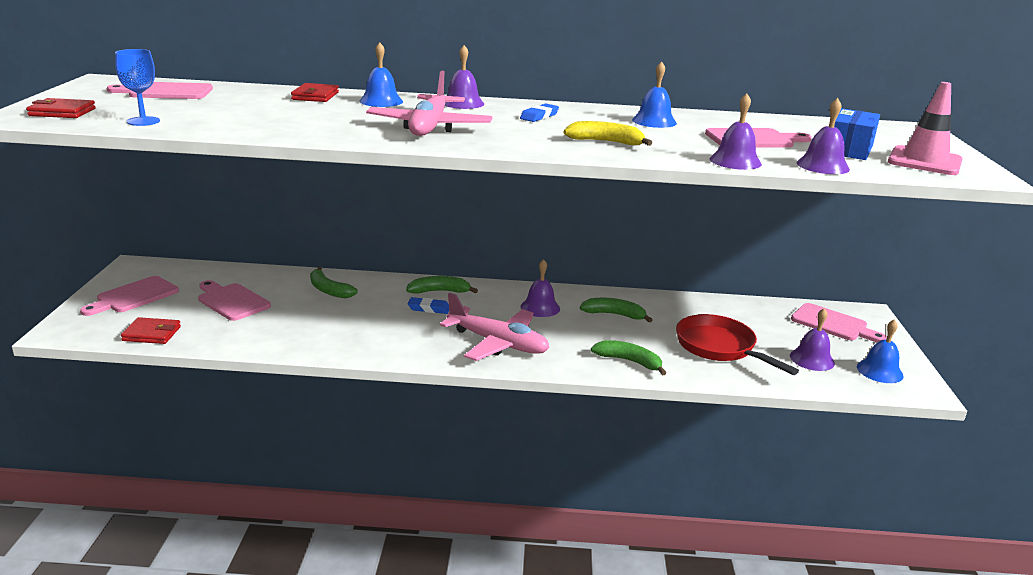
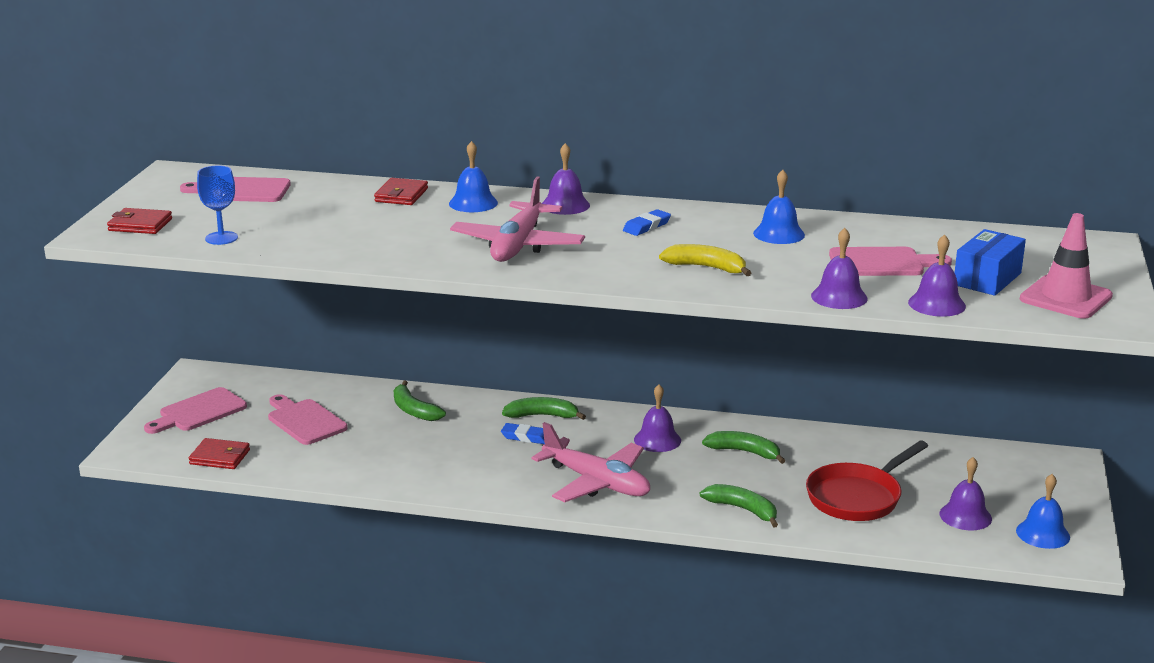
camera: 10 degrees right, 0 degrees up
(719, 347) = (857, 497): red pan -> red pan turned 105 degrees counterclockwise
(833, 324) = (1015, 473): pink cutting board -> none

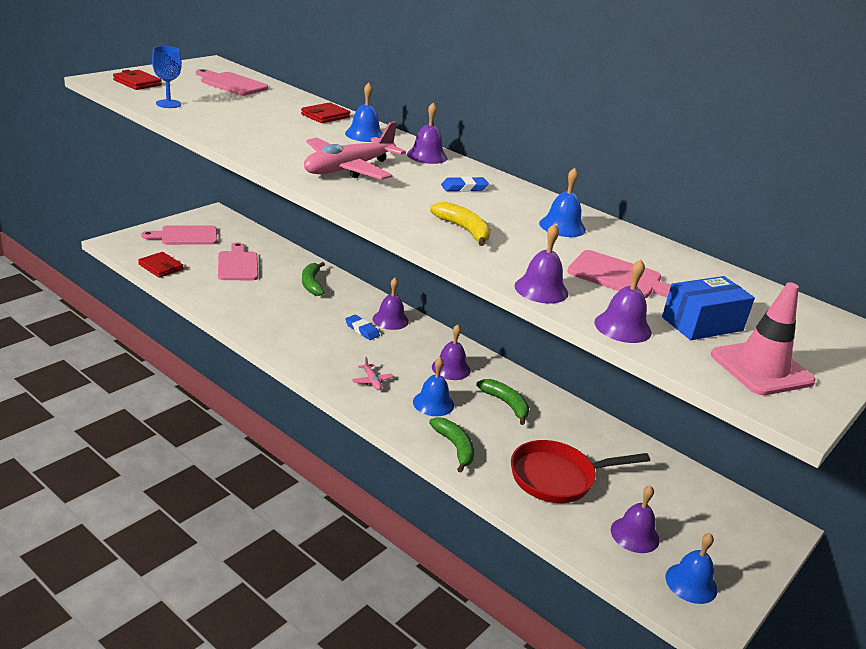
camera: 25 degrees right, 5 degrees up
(542, 416) = (390, 320): green banana -> purple bell
(597, 482) = (372, 381): pink plane -> pink plane, size x0.40
(678, 479) = (433, 403): none -> blue bell

